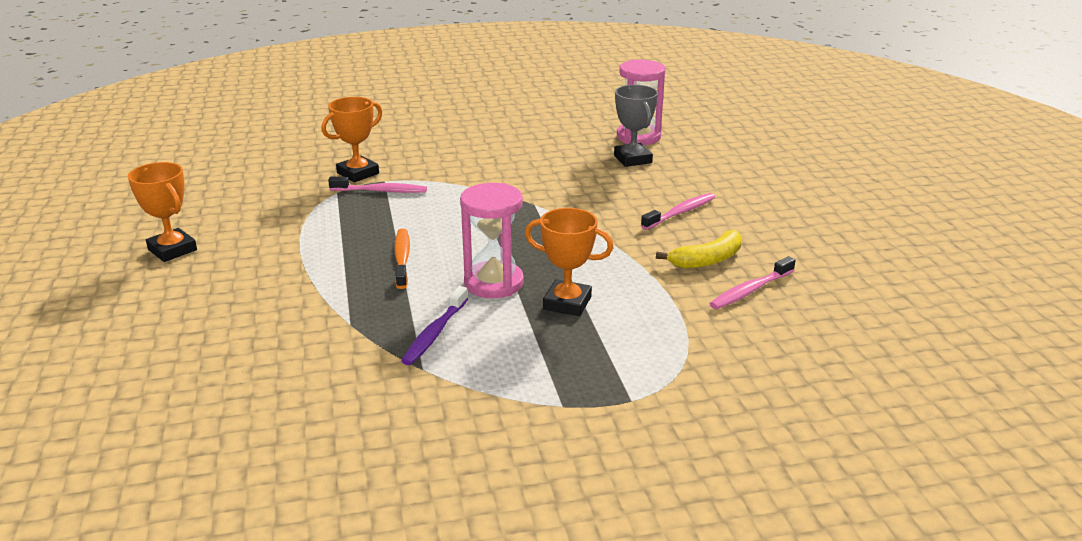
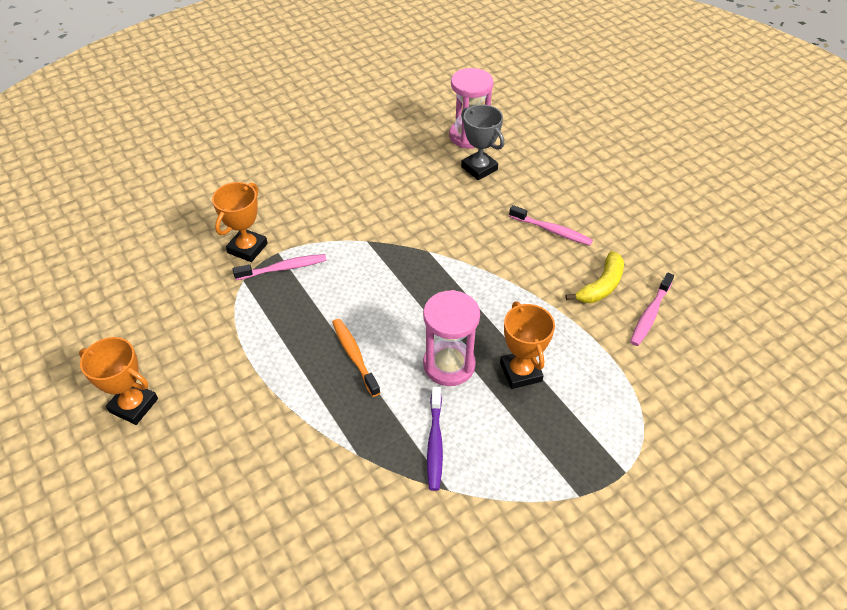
camera: 20 degrees left, 20 degrees up
(567, 303) = (520, 372): orange trophy -> orange trophy turned 75 degrees clockwise
(680, 212) = (552, 231): pink toothbrush -> pink toothbrush turned 90 degrees clockwise

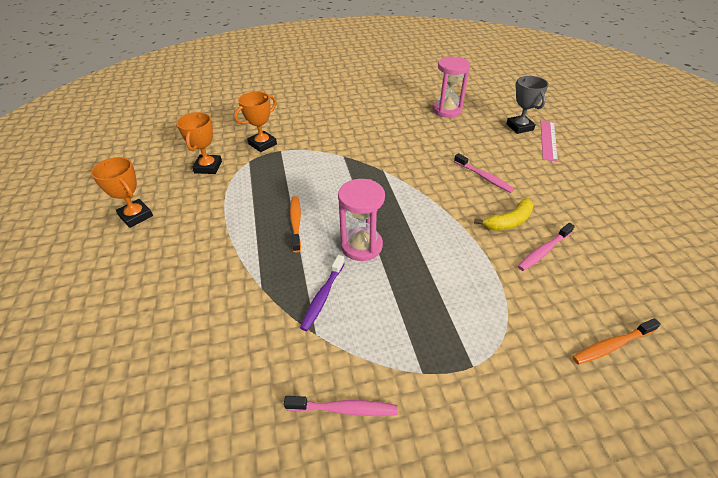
camera: 20 degrees right, 5 degrees down
(284, 268) = (279, 160): pink toothbrush -> pink toothbrush (344, 409)
(479, 168) = (445, 130): grey trophy -> grey trophy (519, 127)
(520, 372) = (415, 265): orange trophy -> orange trophy (208, 167)
(606, 156) = (548, 140): none -> pink ruler
(747, 406) = (611, 345): none -> orange toothbrush

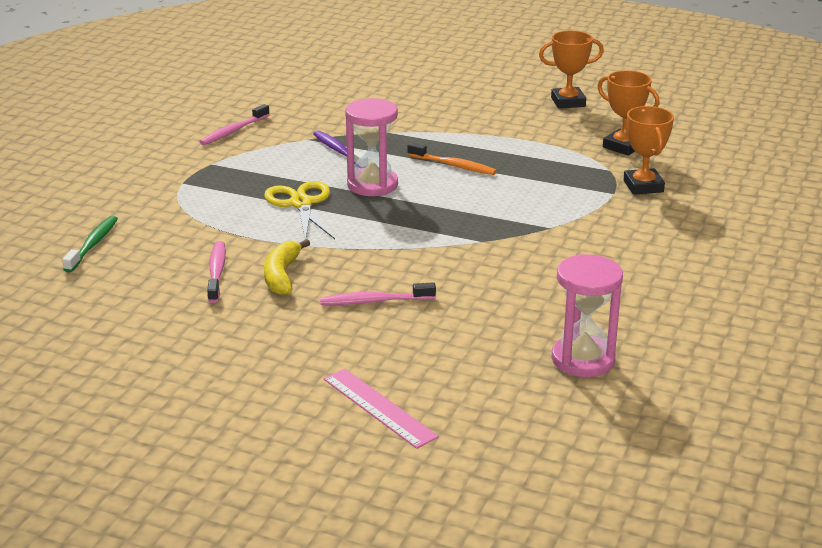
camera: 125 degrees right, 15 degrees down
(424, 266) = (301, 204): none -> yellow scissors
(519, 127) = (447, 402): grey trophy -> none
(611, 345) = (93, 244): orange toothbrush -> green toothbrush

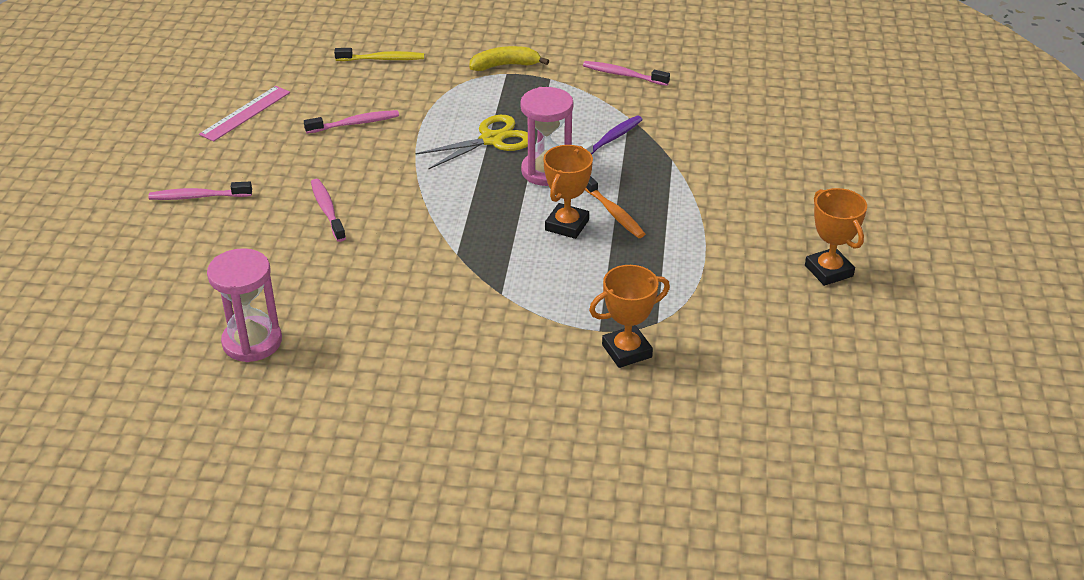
camera: 75 degrees right, 10 degrees up
(93, 244) = (382, 59): green toothbrush -> yellow toothbrush
(282, 275) = (358, 155): yellow banana -> yellow banana (505, 65)
(301, 381) = (198, 197): none -> pink toothbrush
(379, 407) = (165, 240): pink ruler -> pink ruler (245, 113)
(453, 165) = (613, 213): orange toothbrush -> orange toothbrush turned 45 degrees counterclockwise
(623, 146) = (726, 326): orange trophy -> orange trophy (567, 225)

